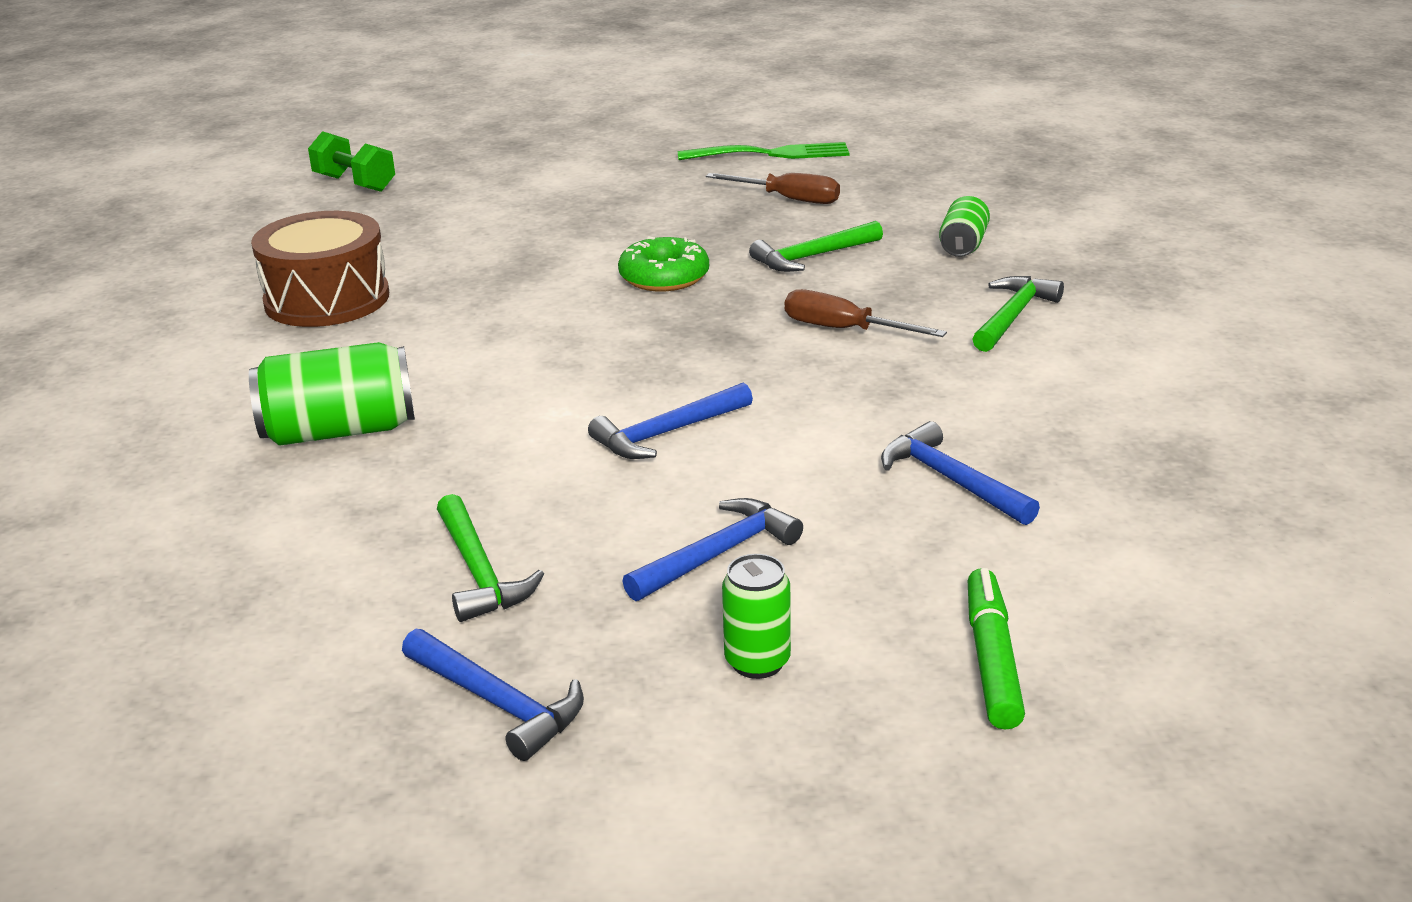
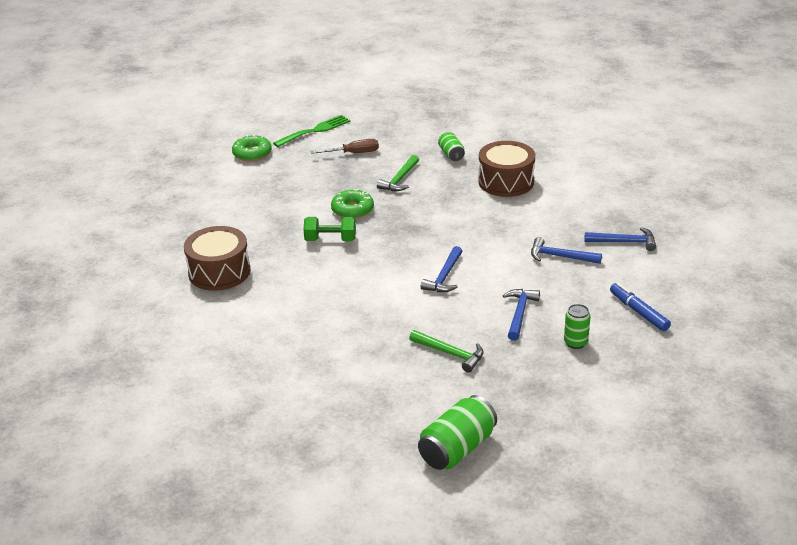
camera: 35 degrees left, 5 degrees up
(340, 431) = (318, 325): green can -> green can (457, 448)
(355, 183) = (135, 209): green dumbbell -> green dumbbell (330, 240)
(498, 703) = (516, 390): blue hammer -> blue hammer (624, 242)
(627, 159) = (252, 153): none -> green donut
(844, 330) = (453, 209): brown screwdriver -> none
(992, 659) = (638, 312): green marker -> blue marker
(1013, 316) = (506, 182): green hammer -> brown drum

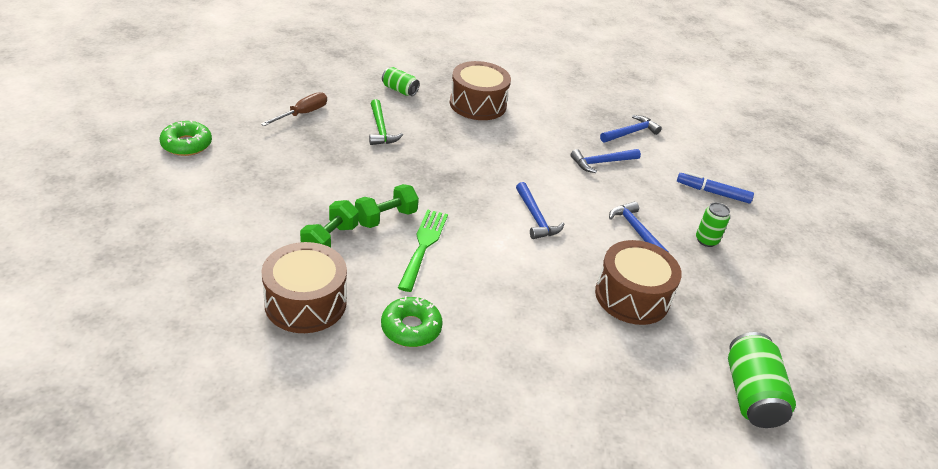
camera: 45 degrees left, 5 degrees up
(276, 241) = (330, 239): none -> green dumbbell
(315, 130) = (232, 99): green fork -> green fork (423, 246)
(352, 210) = (370, 176): green donut -> green donut (411, 328)
(450, 354) = (632, 296): green hammer -> brown drum

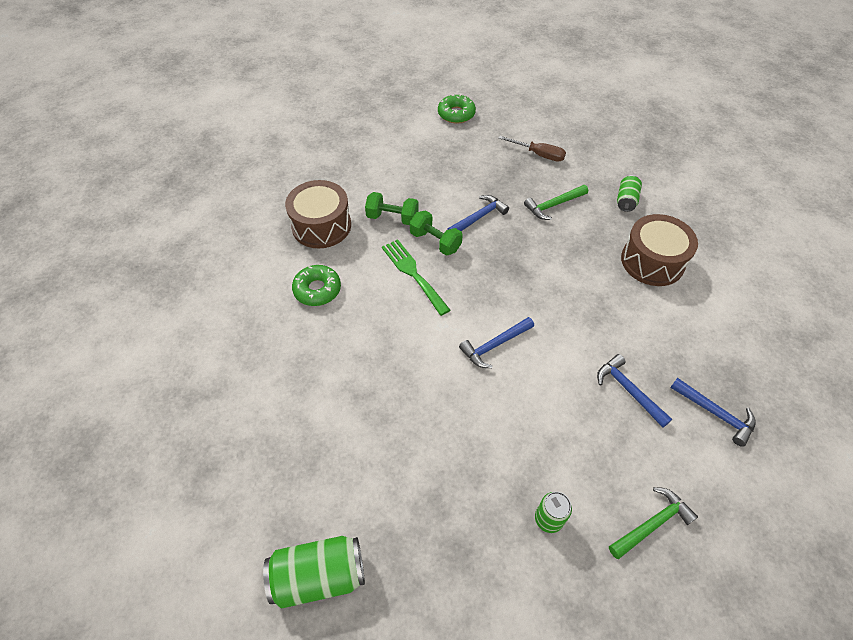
camera: 80 degrees right, 15 degrees up
(423, 246) = (413, 273): green fork -> green fork turned 120 degrees counterclockwise
(632, 296) = (418, 446): brown drum -> none
(636, 230) = (525, 439): blue hammer -> blue hammer (479, 217)
(713, 192) = (652, 523): blue marker -> green hammer

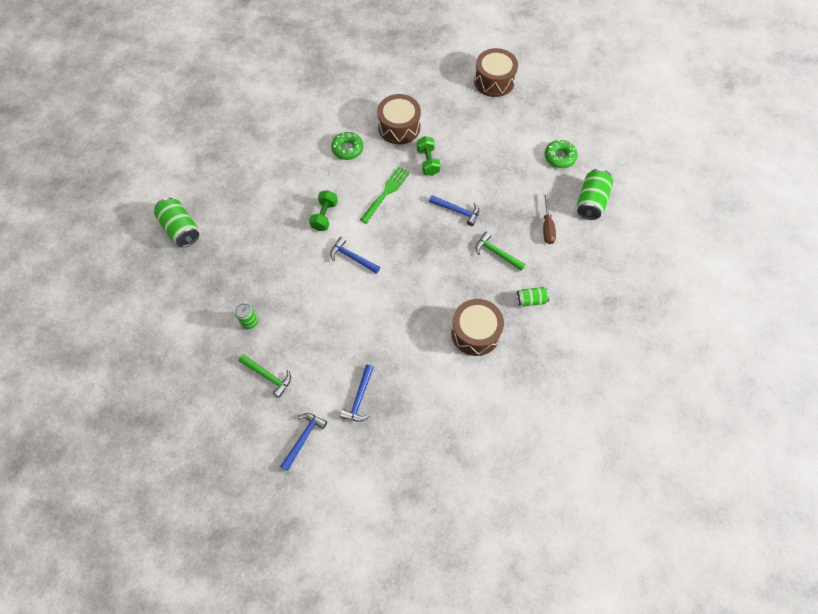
camera: 65 degrees right, 10 degrees up
(320, 123) = (494, 81): none -> brown drum
(435, 241) = (420, 194): green dumbbell -> green dumbbell (324, 216)
(524, 113) = (591, 201): none -> green can
(628, 390) = (354, 342): blue hammer -> blue hammer (303, 438)

